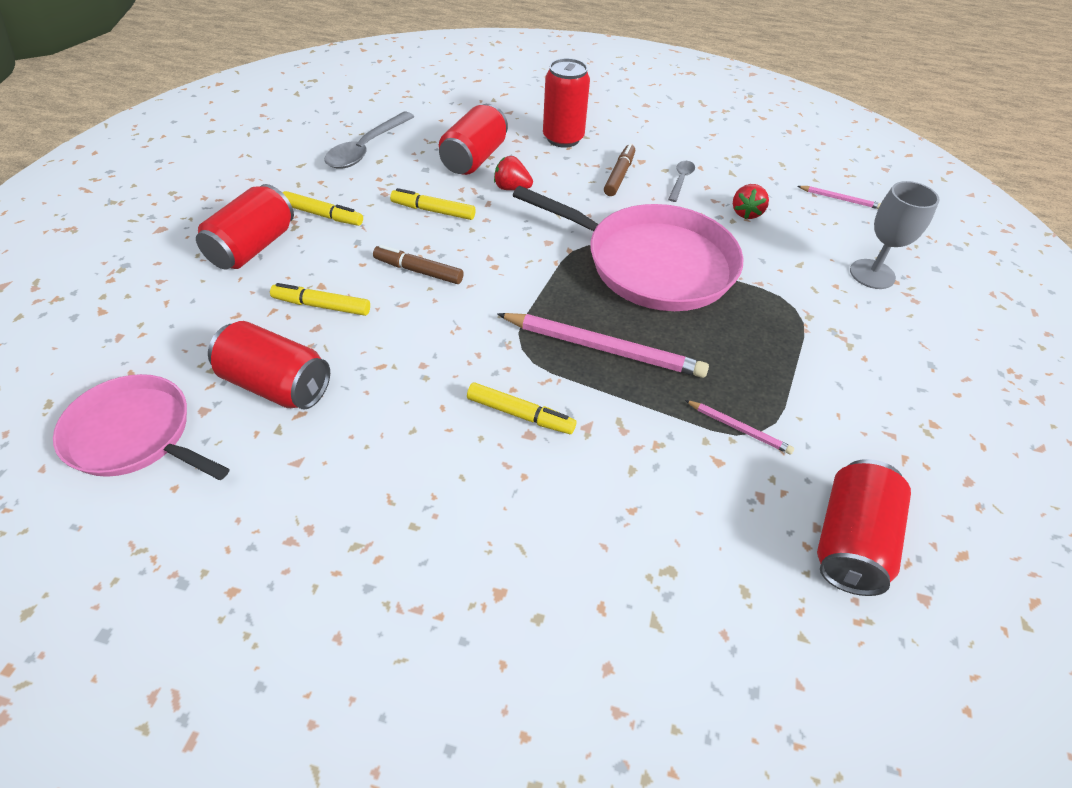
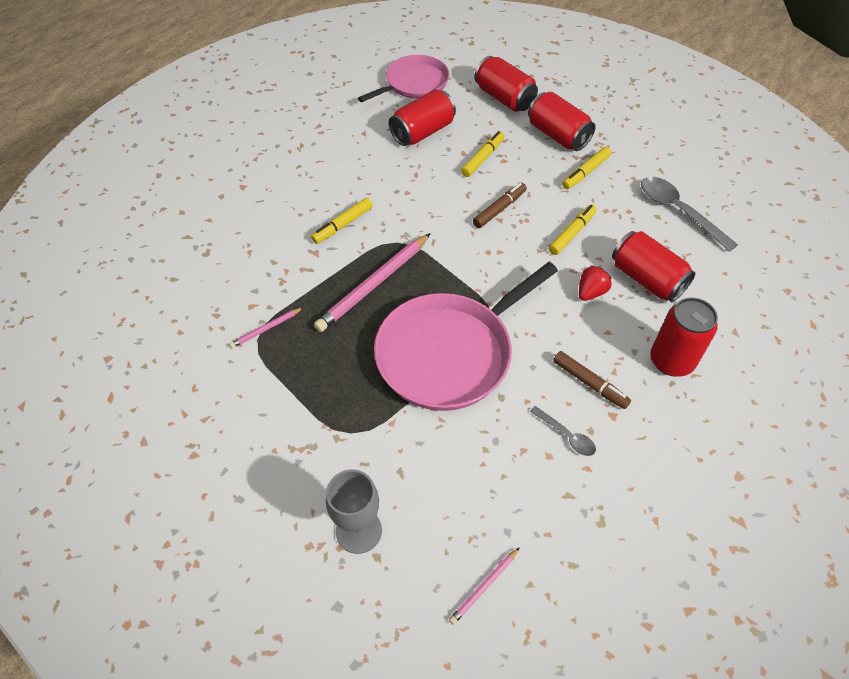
camera: 115 degrees right, 5 degrees up
(746, 213) = (492, 468): red strawberry -> none
(850, 541) = (160, 343): red can -> red can (504, 98)

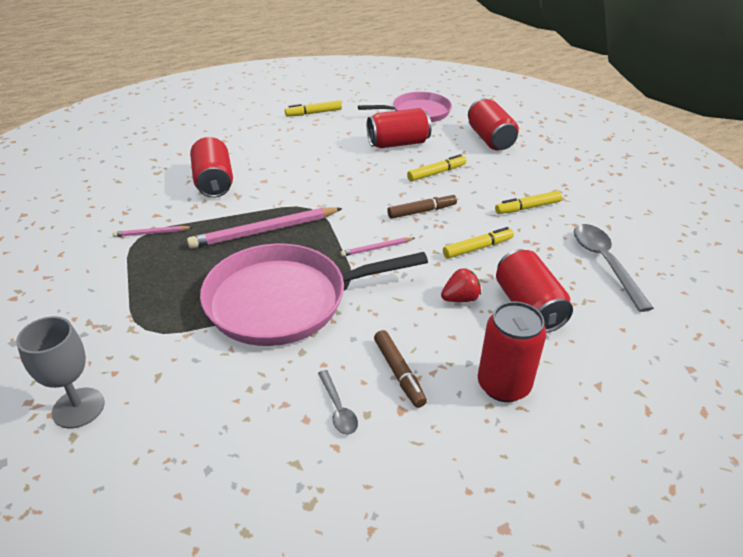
camera: 25 degrees right, 15 degrees down
(342, 225) = (276, 184): yellow marker -> yellow marker (313, 113)
(484, 586) = (141, 509): pink pencil -> pink pencil (376, 248)
(558, 135) = (520, 175): red can -> red can (214, 182)

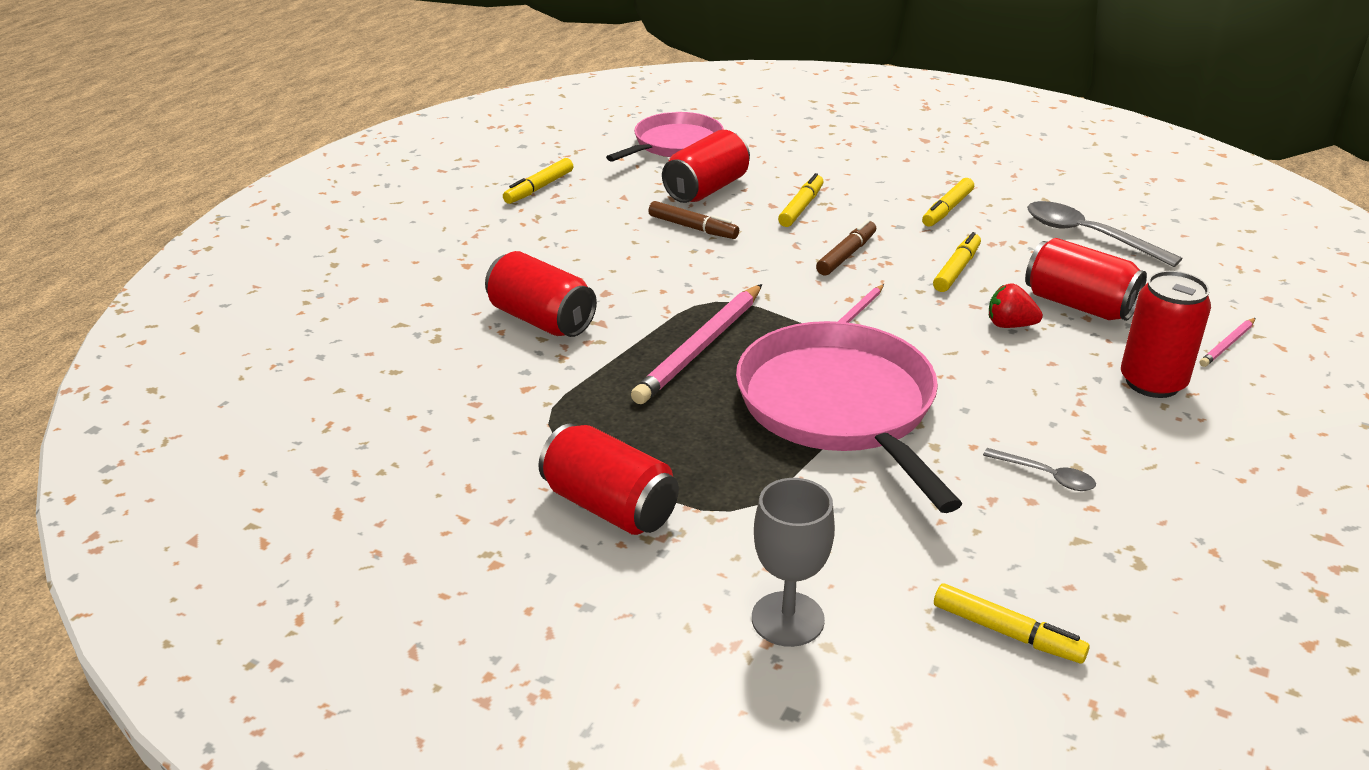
camera: 35 degrees left, 5 degrees down
(151, 233) = (558, 410): pink pencil -> pink pencil (1227, 344)
(166, 494) = (1007, 633): none -> yellow marker
(284, 300) = (840, 407): pink pan -> pink pan turned 120 degrees clockwise
(399, 373) = (1052, 418): brown marker -> brown marker (693, 228)
(460, 298) = (1010, 325): red strawberry -> red strawberry turned 105 degrees counterclockwise
(490, 139) = (805, 148): red can -> red can (610, 506)

